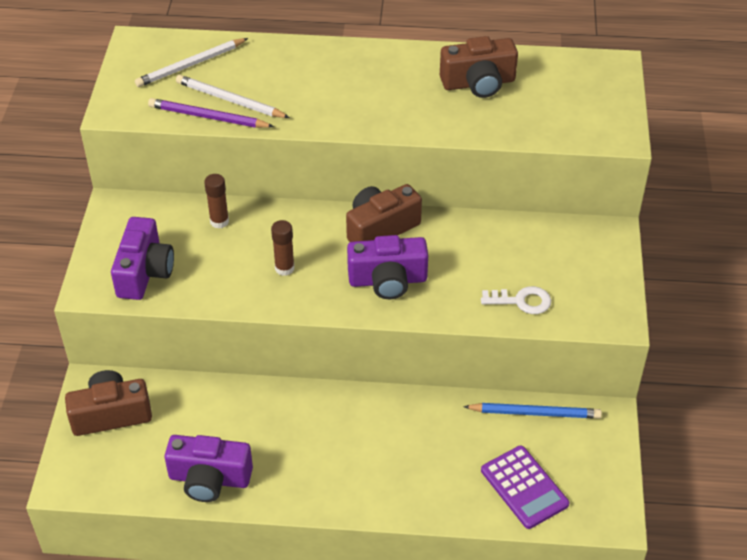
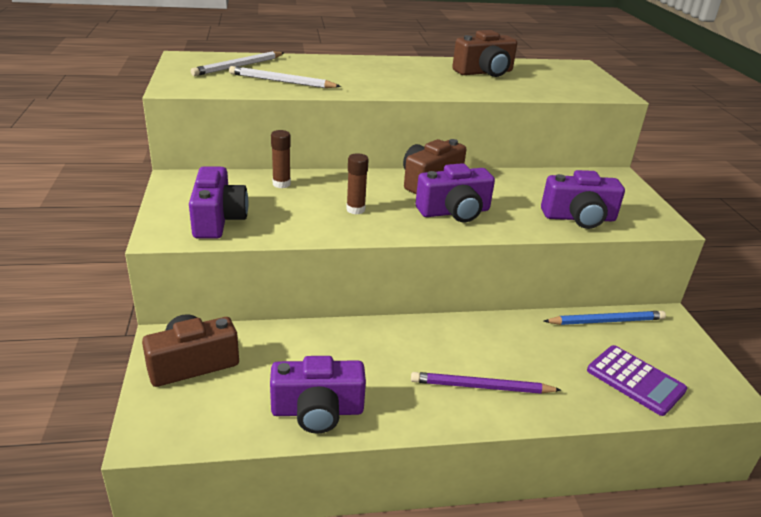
camera: 15 degrees left, 15 degrees down
(208, 117) = (265, 89): purple pencil -> purple pencil (481, 387)
(522, 301) = (579, 218): white key -> purple camera

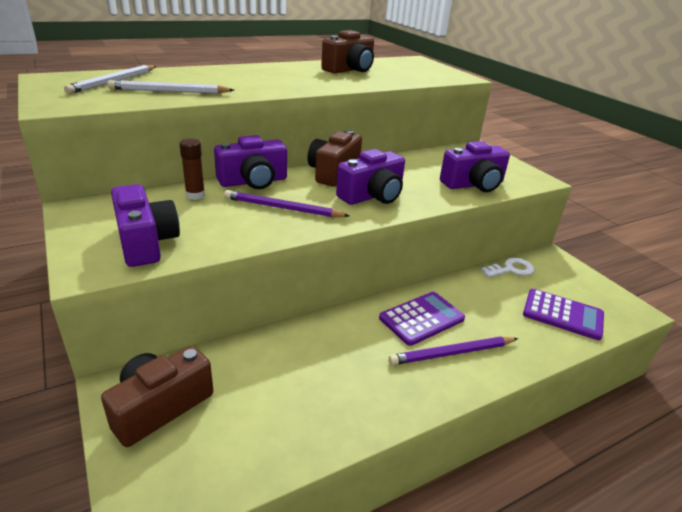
camera: 20 degrees left, 0 degrees up
(317, 411) = (319, 421): purple camera -> purple camera (253, 181)
(355, 209) = (283, 208): brown glue stick -> purple pencil
(469, 348) = (421, 319): none -> purple calculator
(606, 321) = (511, 269): blue pencil -> white key

